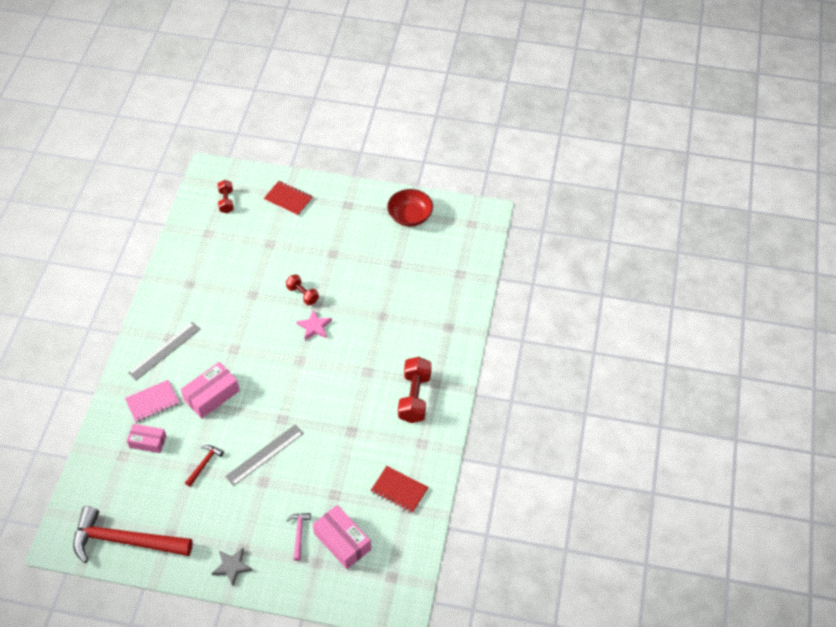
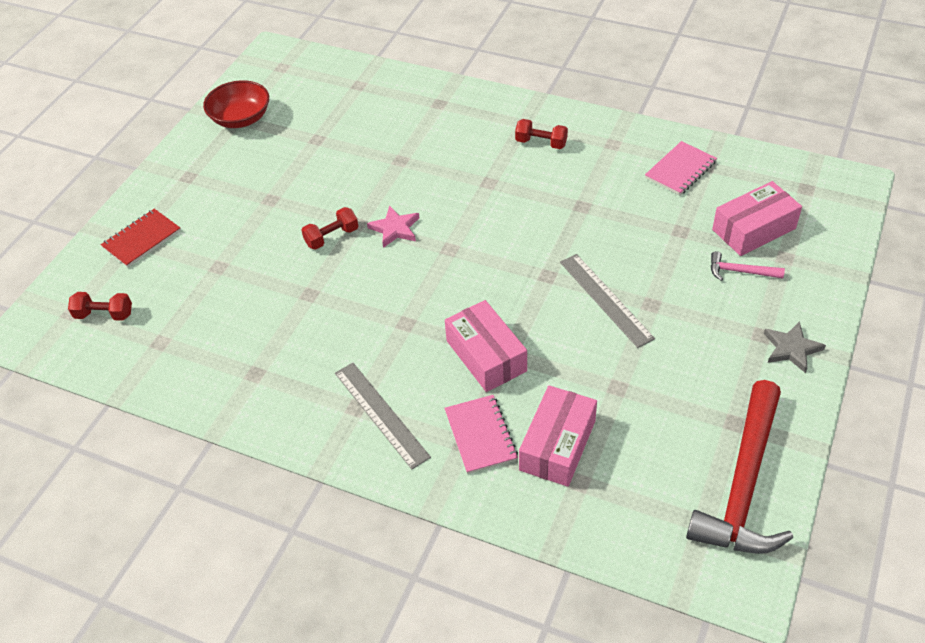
camera: 75 degrees left, 5 degrees down
(148, 442) = (558, 445): pink box -> pink box, size x1.51
(204, 464) = (611, 372): red hammer -> none
(399, 490) = (680, 170): red notebook -> pink notebook
(415, 397) = (541, 143): red dumbbell -> red dumbbell, size x0.59

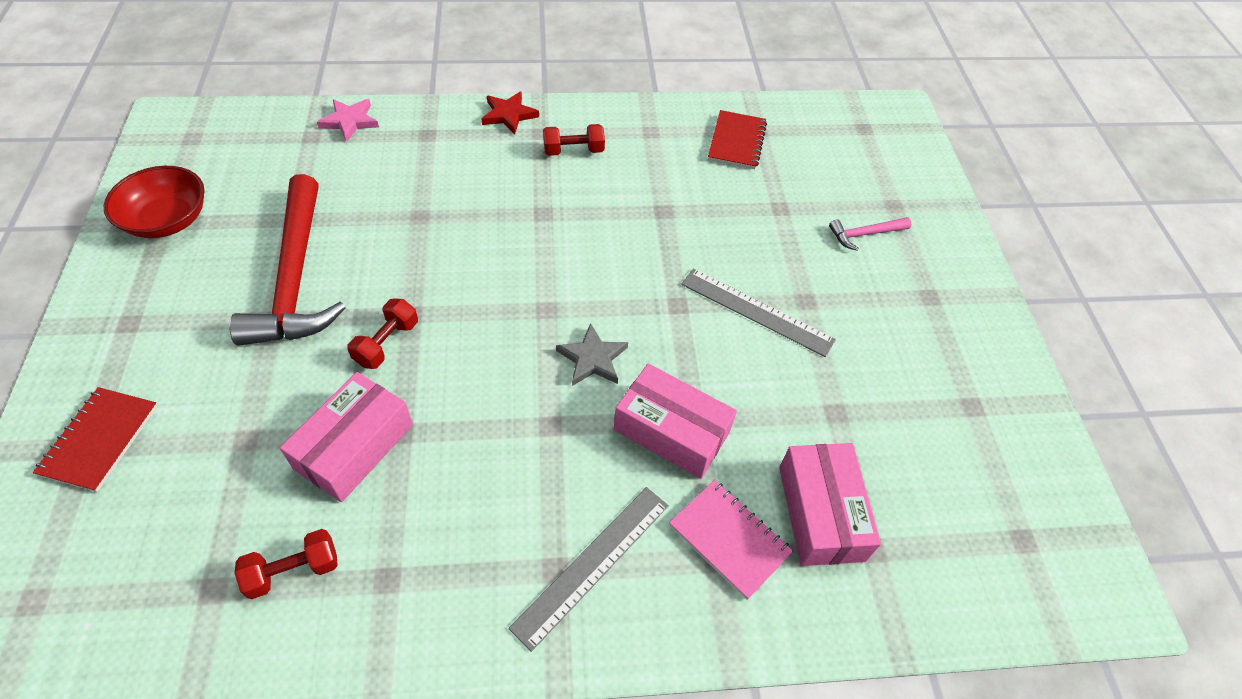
camera: 35 degrees left, 5 degrees up
(104, 314) = (94, 582): red dumbbell -> red dumbbell (293, 570)
(381, 414) = (592, 564): grey ruler -> grey ruler turned 75 degrees counterclockwise
(395, 229) = (464, 305): pink star -> pink star (350, 121)
(508, 103) = (509, 115): none -> red star
(680, 170) = (736, 142): pink notebook -> red notebook
(744, 484) = (1028, 474): red hammer -> red hammer (296, 277)
(753, 229) = (846, 185): pink box -> pink box (354, 446)
(791, 348) = (966, 302): grey star -> grey star (592, 358)

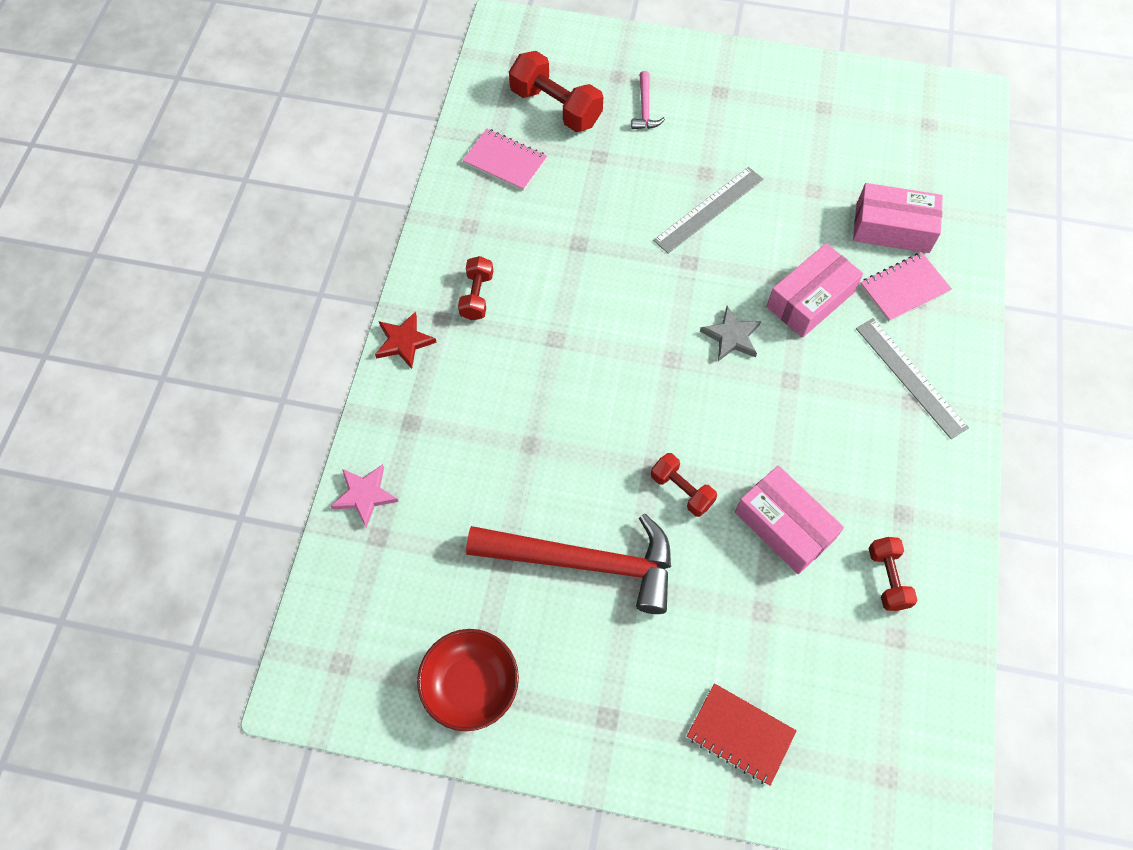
camera: 70 degrees left, 10 degrees up
(736, 142) = (505, 161): red notebook -> pink notebook
(824, 165) = (556, 107): none -> red dumbbell

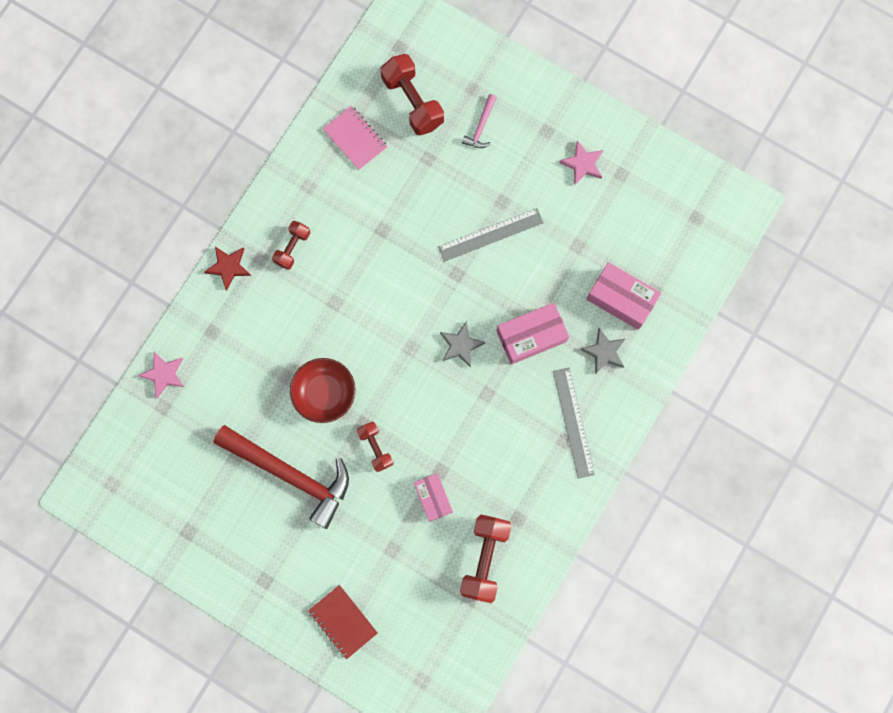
camera: 20 degrees right, 15 degrees up
(470, 685) = (188, 528): red bowl -> red bowl (324, 393)
(776, 110) = (582, 164): none -> pink star
(784, 526) = (433, 498): pink box -> pink box, size x0.66
(887, 578) = (484, 558): red dumbbell -> red dumbbell, size x1.70
(904, 288) = (604, 352): pink notebook -> grey star

